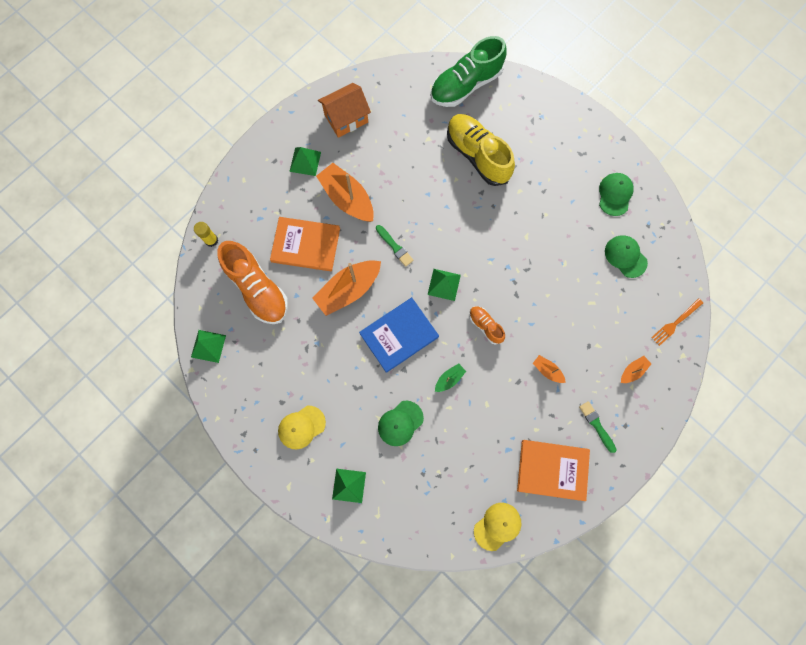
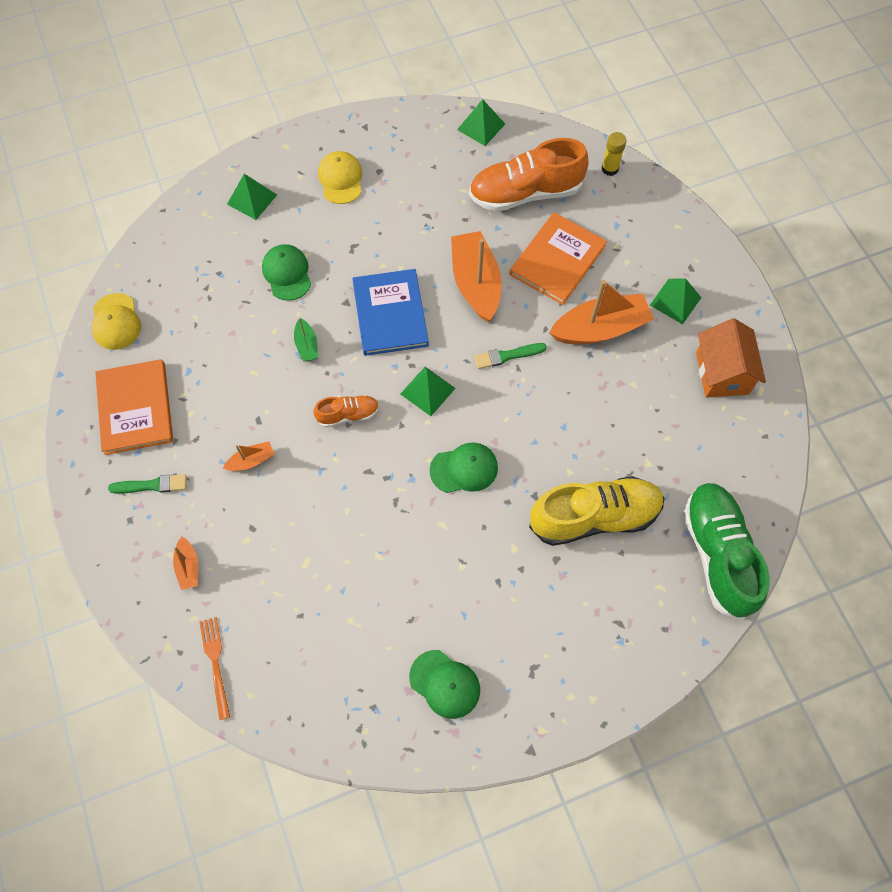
camera: 115 degrees right, 10 degrees down
(552, 470) = (135, 408): orange book -> orange book turned 45 degrees counterclockwise
(625, 256) = (344, 646): green cap -> green cap (464, 469)

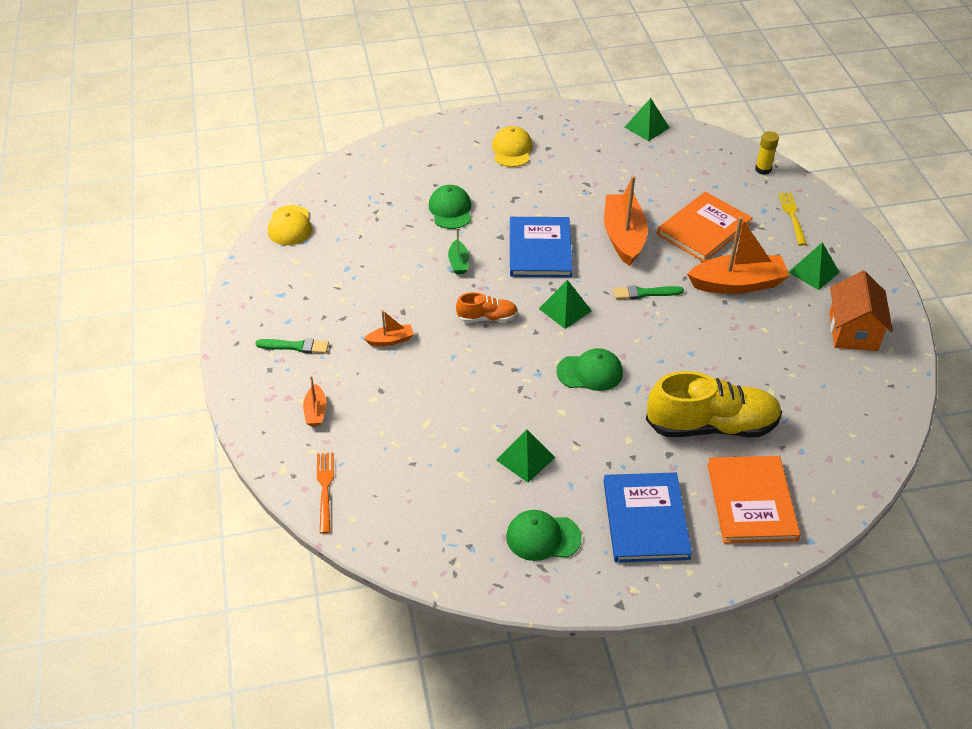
camera: 10 degrees right, 20 degrees down
(135, 408) = (293, 289): orange book -> orange book (751, 501)
(252, 199) = (429, 155): green pyramid -> green pyramid (525, 458)
(445, 684) = (543, 537): green cap -> green cap turned 135 degrees clockwise
(525, 193) = (680, 178): orange shoe -> none
(543, 644) = (645, 519): none -> blue book
(646, 229) = (792, 216): none -> yellow fork
(717, 553) = (832, 471): green shoe -> none

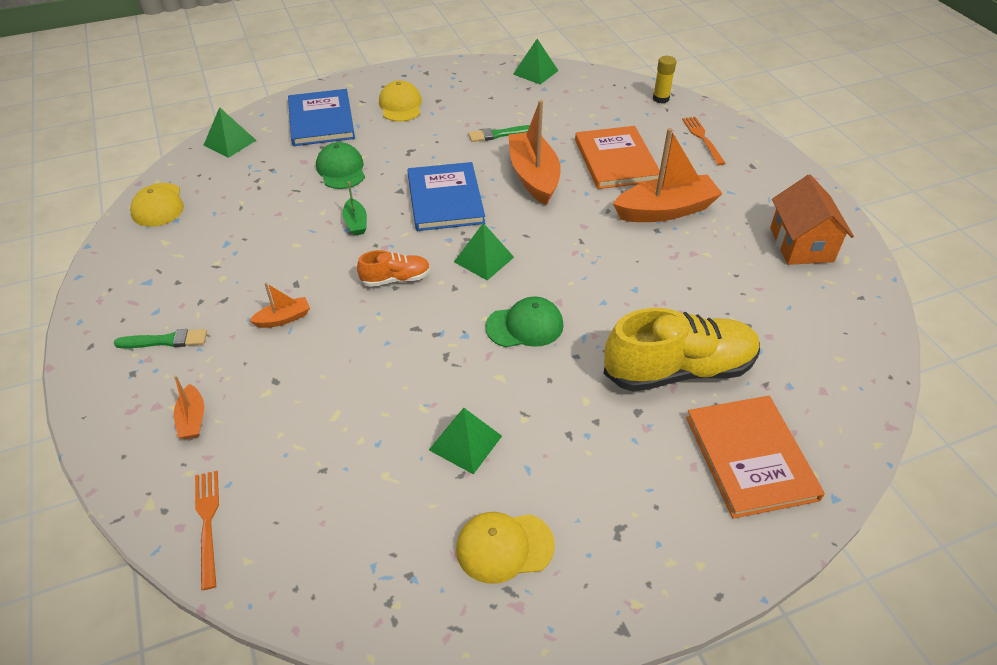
camera: 10 degrees left, 0 degrees up
(543, 537) = (504, 547): green cap -> yellow cap
(645, 293) = (569, 231): green brush -> green brush (499, 134)
(645, 519) = (629, 501): blue book -> blue book (321, 120)
(703, 229) = (616, 160): orange book -> orange book turned 45 degrees counterclockwise
(792, 216) = (702, 138): yellow fork -> orange fork
(813, 272) = (740, 189): green pyramid -> green pyramid (230, 142)

